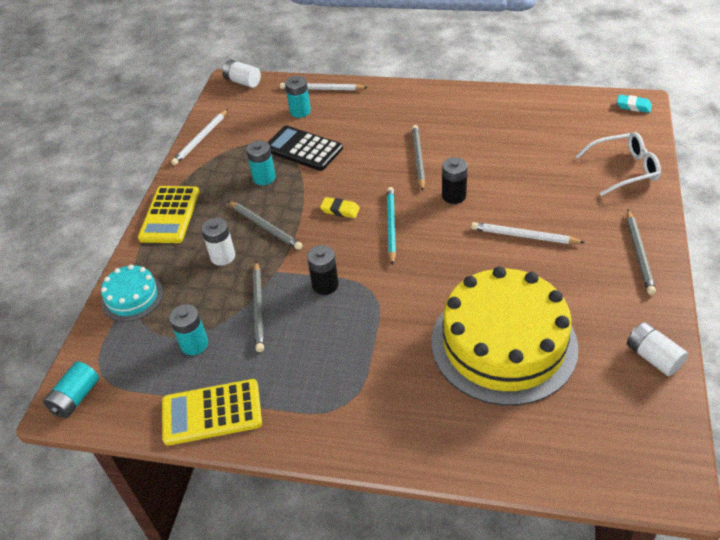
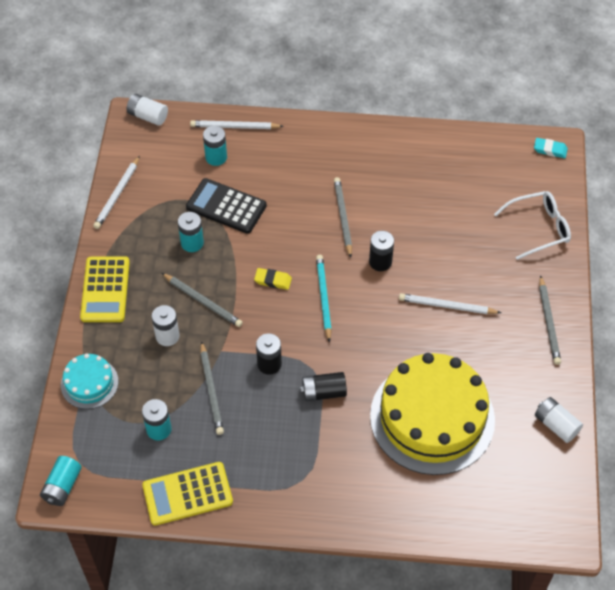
camera: 10 degrees left, 10 degrees up
(381, 314) = (323, 392): none -> black battery

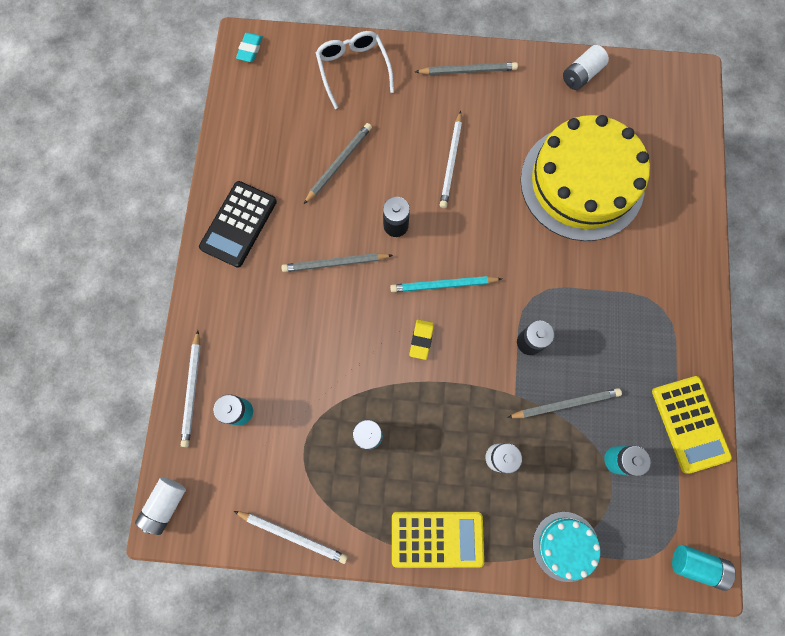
camera: 90 degrees left, 20 degrees up
(203, 301) = (450, 418): grey pencil -> grey pencil (338, 163)
(226, 206) = (316, 396): black calculator -> black calculator (239, 224)
(323, 392) = (560, 286): black battery -> none

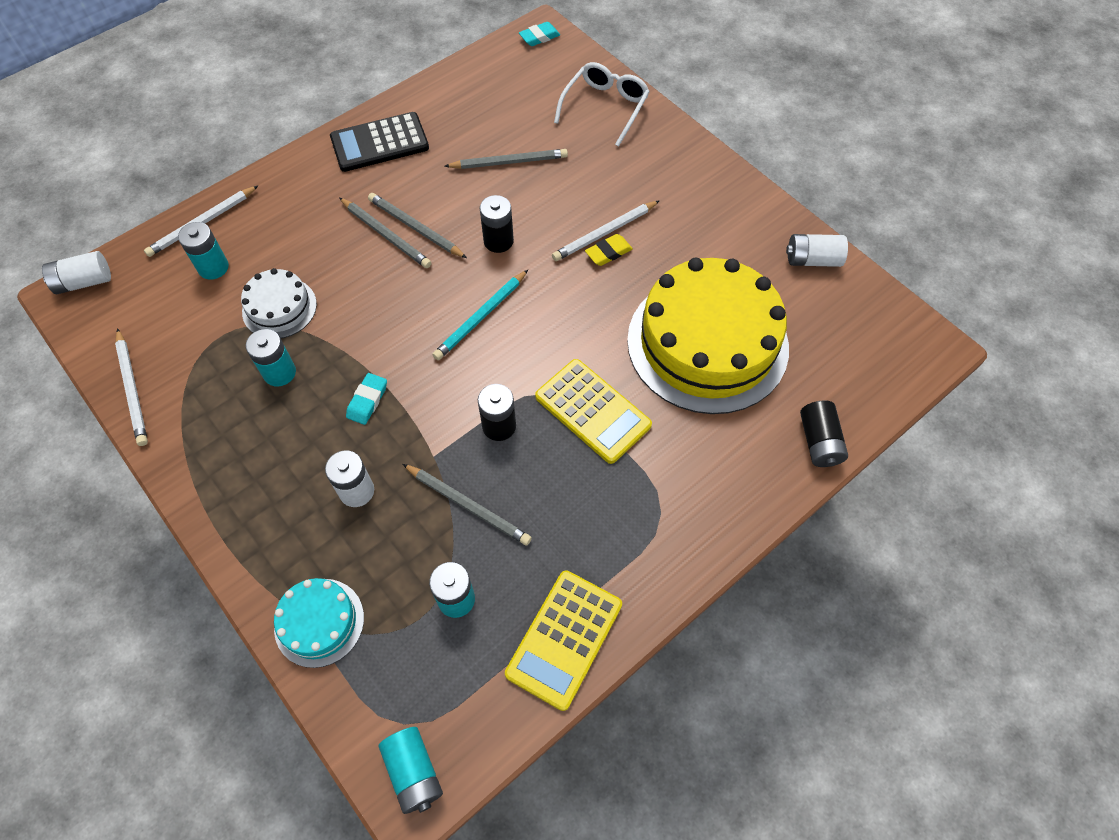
camera: 45 degrees right, 15 degrees down
(317, 396) = (279, 308): none -> white cake
(421, 340) = (411, 341): yellow eraser -> yellow eraser (608, 252)
(437, 538) = (228, 502): yellow calculator -> yellow calculator (593, 411)
(441, 400) = (367, 401): none -> turquoise eraser
(443, 285) = (481, 317): turquoise pencil -> turquoise pencil turned 90 degrees counterclockwise
(468, 70) = (705, 178): grey pencil -> grey pencil (386, 235)
(694, 190) = (819, 442): none -> black battery

